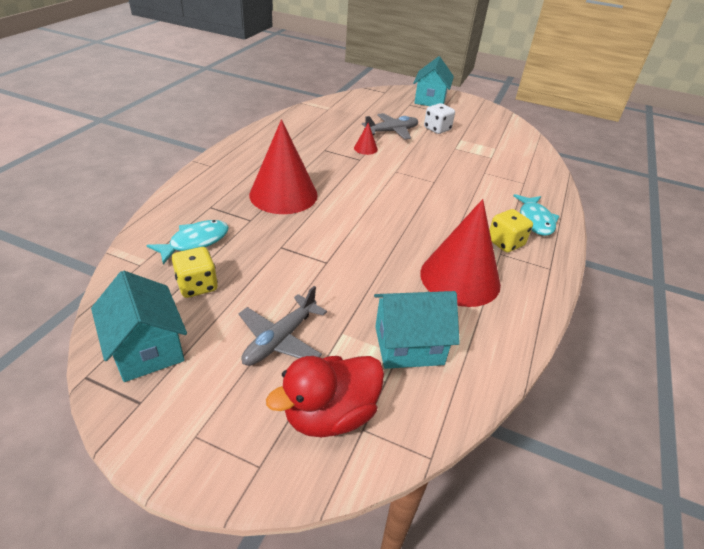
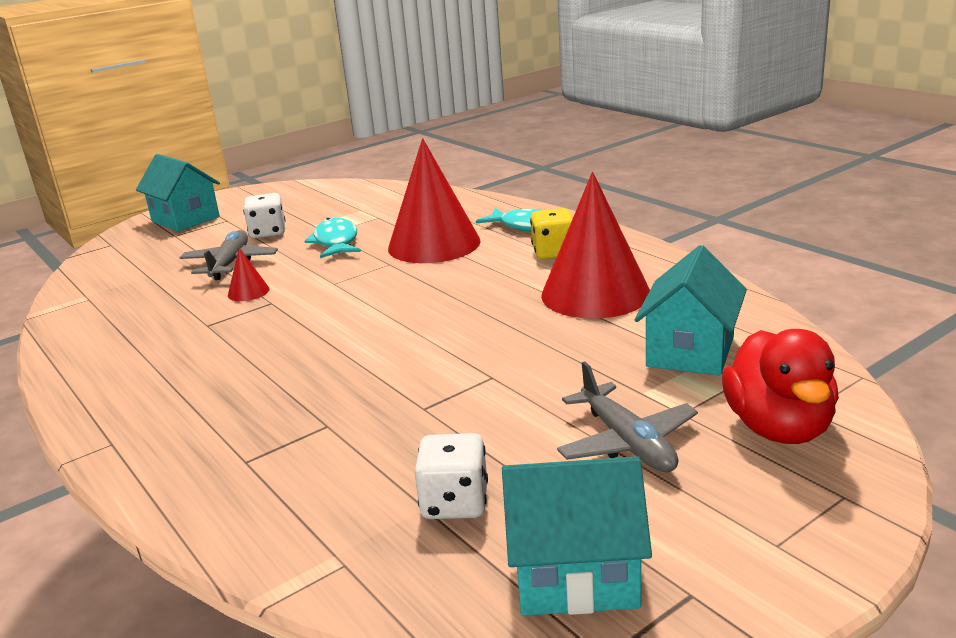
camera: 55 degrees left, 15 degrees down
(195, 242) = (335, 490): turquoise fish -> turquoise fish (336, 242)
(197, 285) = (455, 503): yellow dice -> white dice
(283, 194) = (290, 383): red cone -> red cone (434, 244)

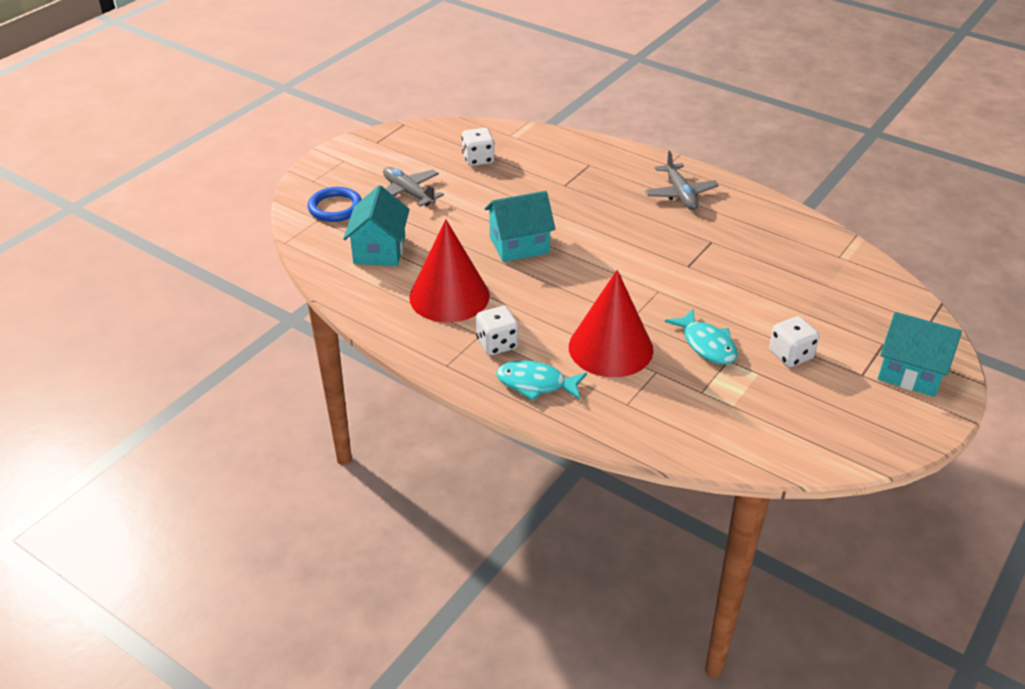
camera: 160 degrees right, 15 degrees up
(230, 263) = (773, 306): grey plane -> grey plane (680, 194)
(248, 292) = (717, 274): red cone -> none
(554, 253) = (497, 344): yellow dice -> white dice
(575, 575) = (419, 142): turquoise house -> turquoise house (519, 245)
(778, 428) = (335, 208): red duck -> blue ring

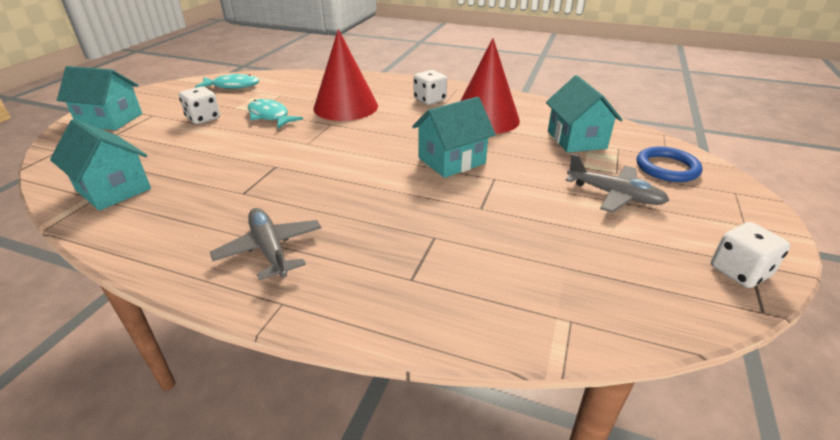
camera: 165 degrees right, 5 degrees down
(478, 159) = (578, 258): white dice -> white dice (739, 272)
(536, 384) = (393, 87): turquoise fish -> turquoise fish (232, 86)
(828, 262) = (113, 189): none -> turquoise house

